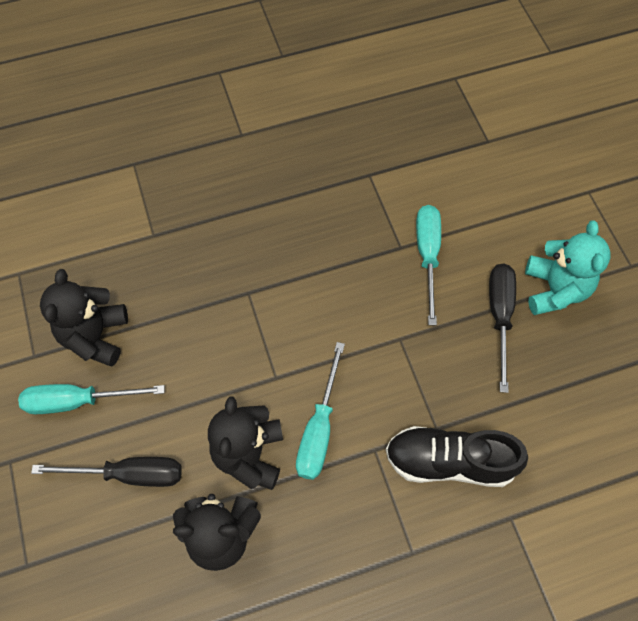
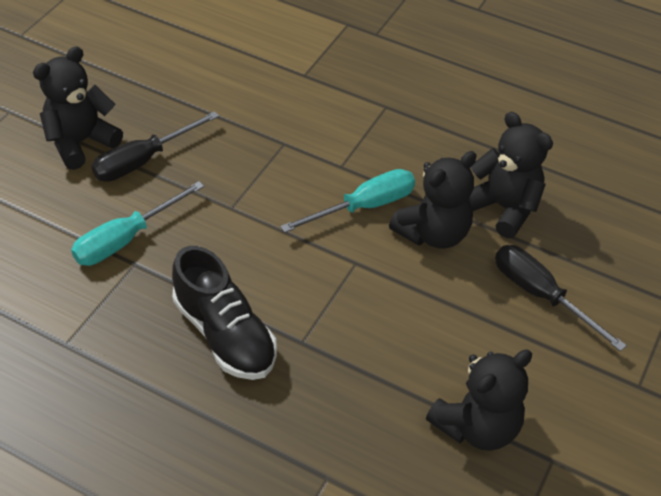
camera: 135 degrees left, 15 degrees down
(78, 401) = (539, 383): turquoise screwdriver -> none
(449, 461) = (301, 123): black shoe -> black shoe (225, 334)
(554, 289) = (81, 142): turquoise teddy bear -> black teddy bear

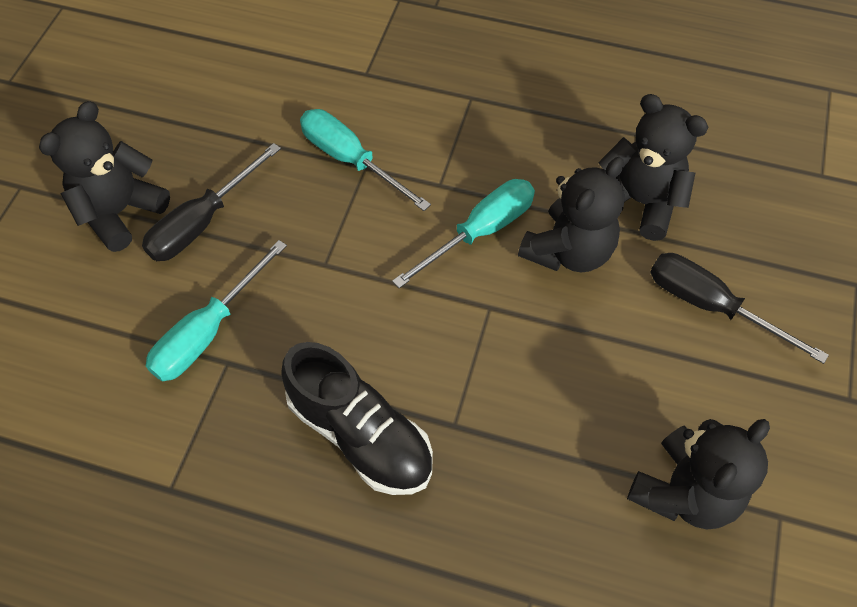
camera: 10 degrees left, 10 degrees up
(273, 136) = (350, 160): none -> turquoise screwdriver

